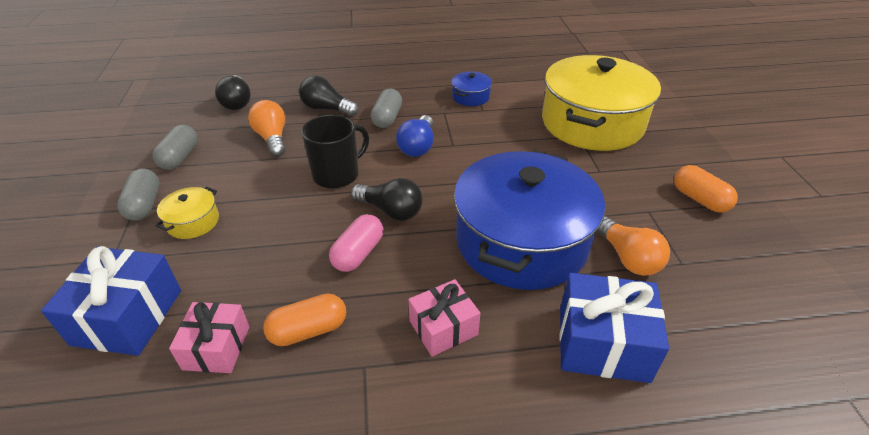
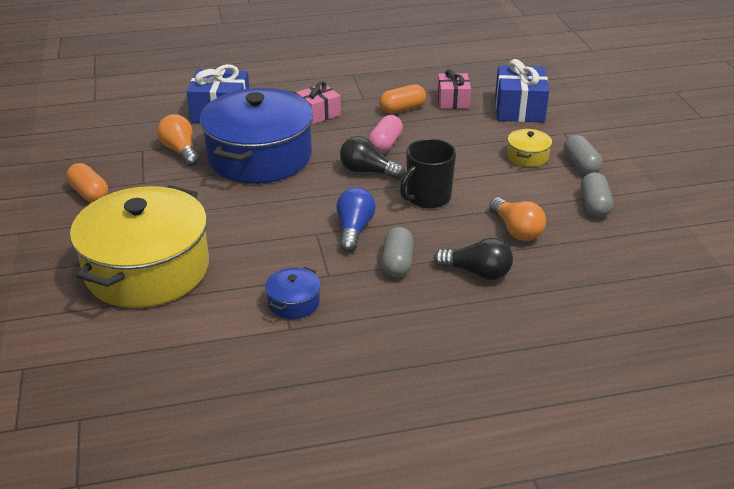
camera: 175 degrees right, 5 degrees down
(237, 102) = (597, 276): black light bulb -> none

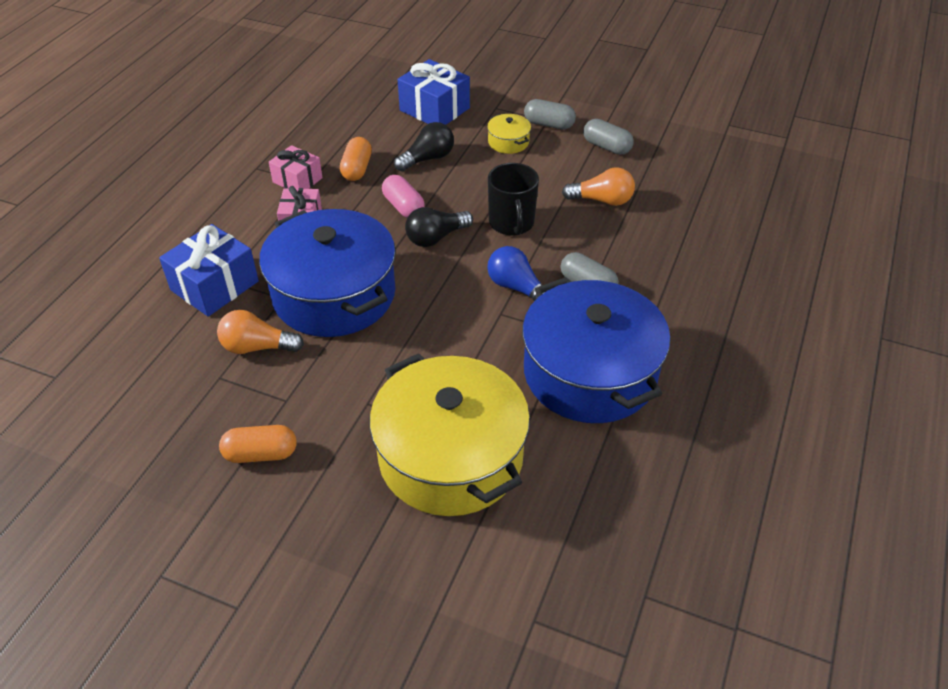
camera: 55 degrees left, 10 degrees up
(294, 302) = (589, 373): blue pot -> blue pot, size x2.49
(453, 100) = (378, 135): pink gift -> pink gift (297, 180)
(477, 272) = (637, 248): black light bulb -> black light bulb (427, 159)

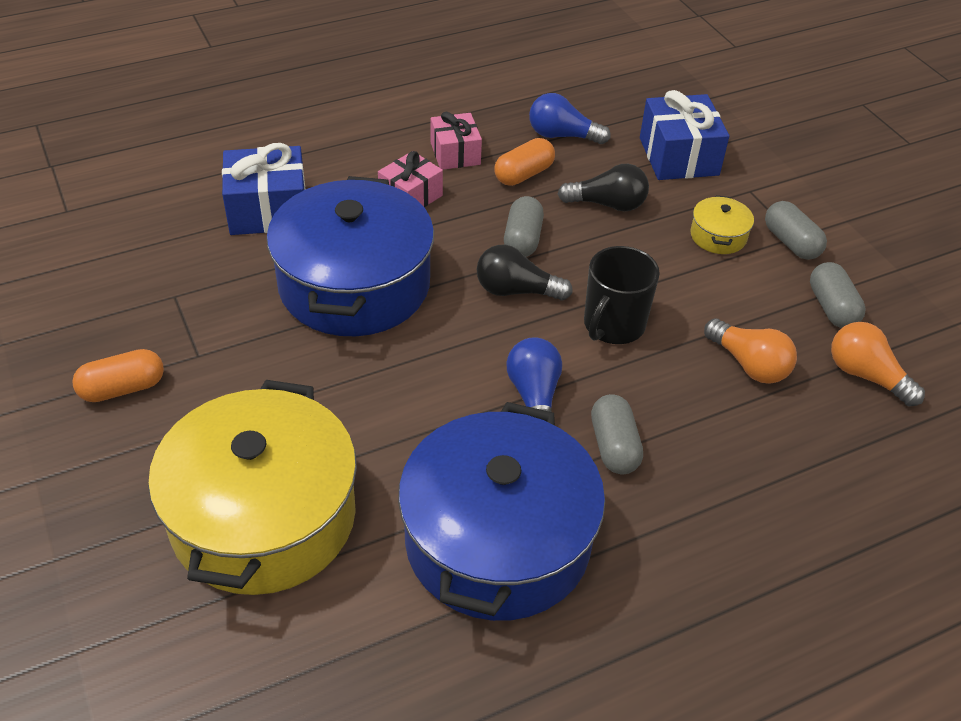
camera: 40 degrees right, 0 degrees up
(257, 347) = (234, 290): orange light bulb -> orange light bulb (866, 376)
(261, 454) = (123, 388): orange capsule -> orange capsule turned 60 degrees counterclockwise
(352, 133) = (562, 136): none -> blue light bulb
(403, 207) = (522, 239): pink capsule -> grey capsule

